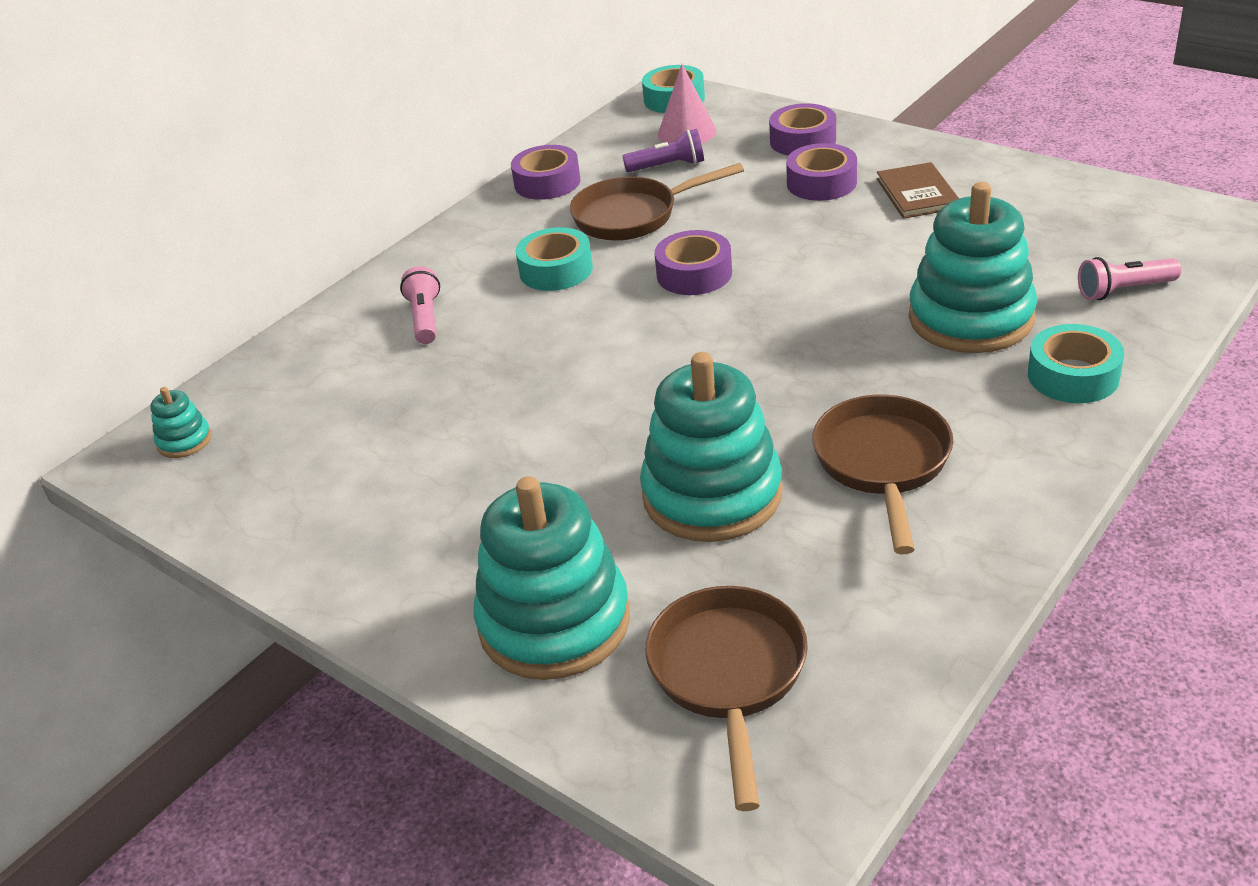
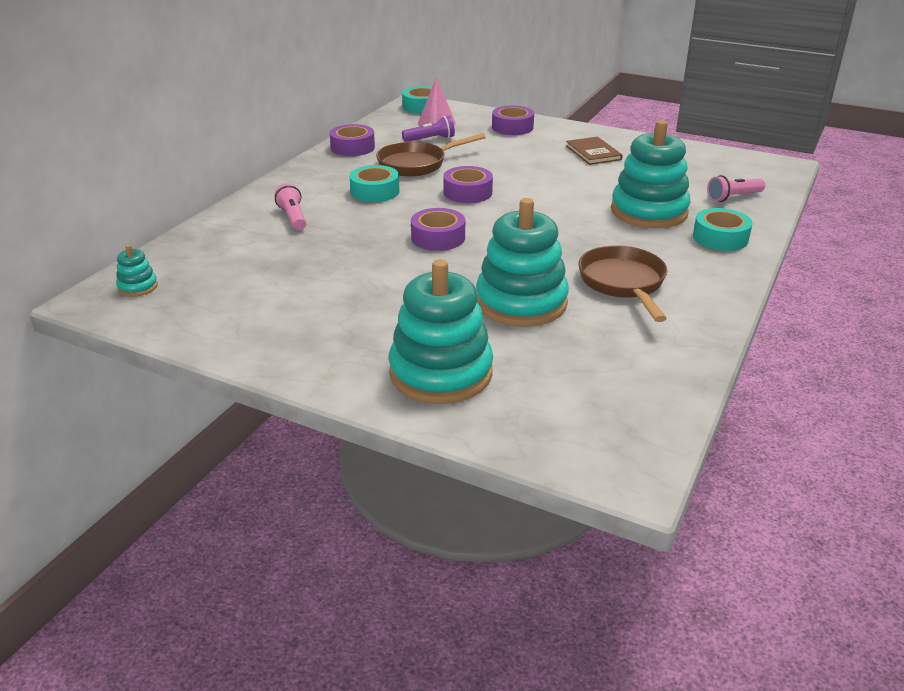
camera: 15 degrees left, 5 degrees down
(728, 675) = (567, 394): brown pan -> none
(821, 183) = (532, 148): purple tape -> purple tape (438, 238)

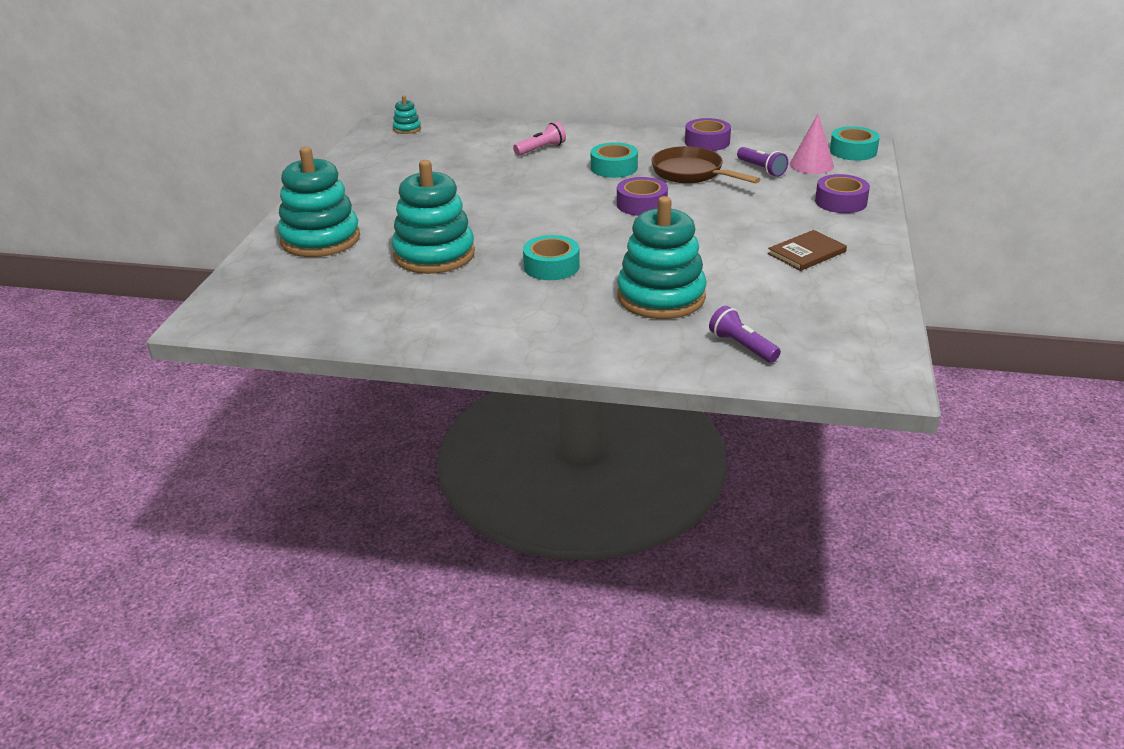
camera: 75 degrees right, 0 degrees up
(438, 238) = (536, 206): purple tape -> none
(623, 283) = (488, 295): brown pan -> none
(720, 238) = (619, 341): turquoise tape -> turquoise tape (551, 266)
(733, 197) = (742, 346): pink flashlight -> purple flashlight

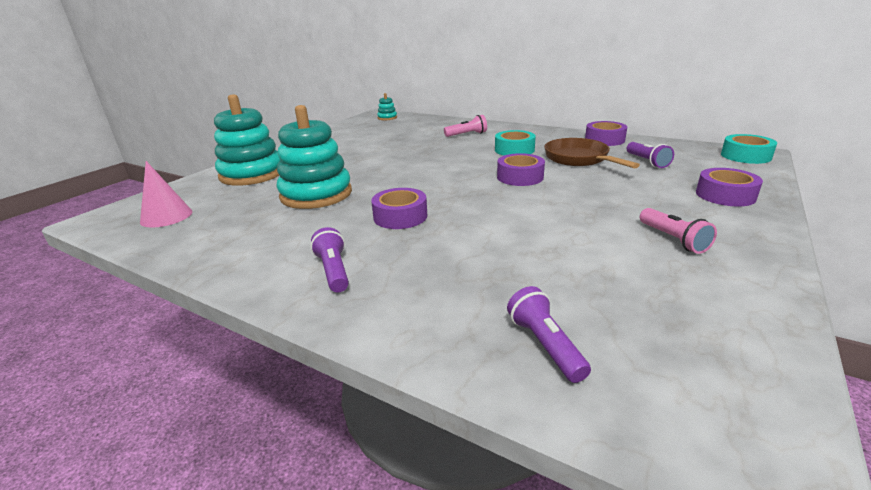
camera: 20 degrees right, 5 degrees down
(536, 326) = (333, 271): none -> purple flashlight
(551, 266) = (400, 216): turquoise tape -> purple tape
(661, 297) = (482, 262): turquoise stacking toy -> none
(807, 253) = (673, 239): brown book -> pink flashlight
(811, 165) = (699, 163): pink cone -> pink cone (166, 216)

